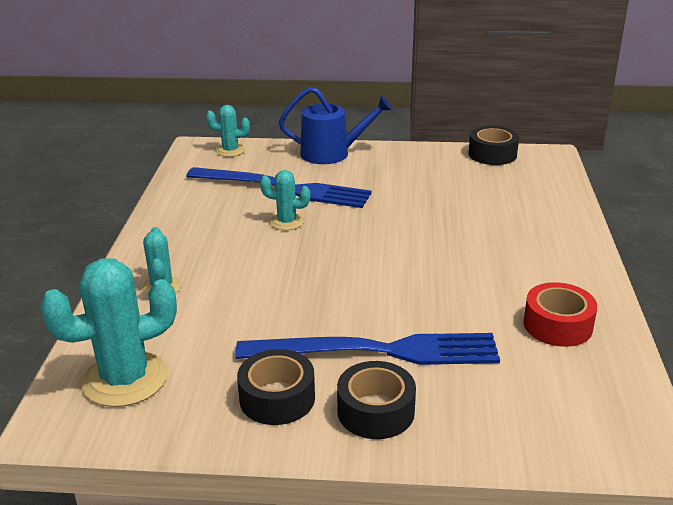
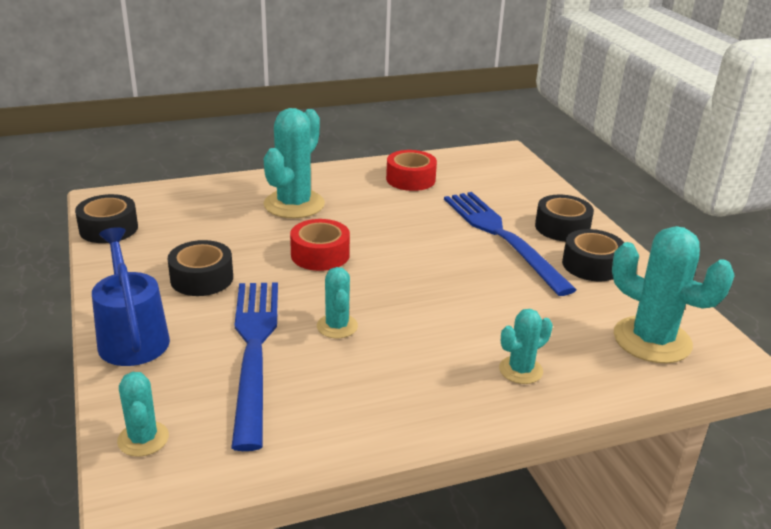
camera: 115 degrees left, 0 degrees up
(392, 181) = (202, 278): none -> black tape
(401, 233) = (320, 255): none -> red tape
(510, 237) = (294, 204): none -> turquoise cactus

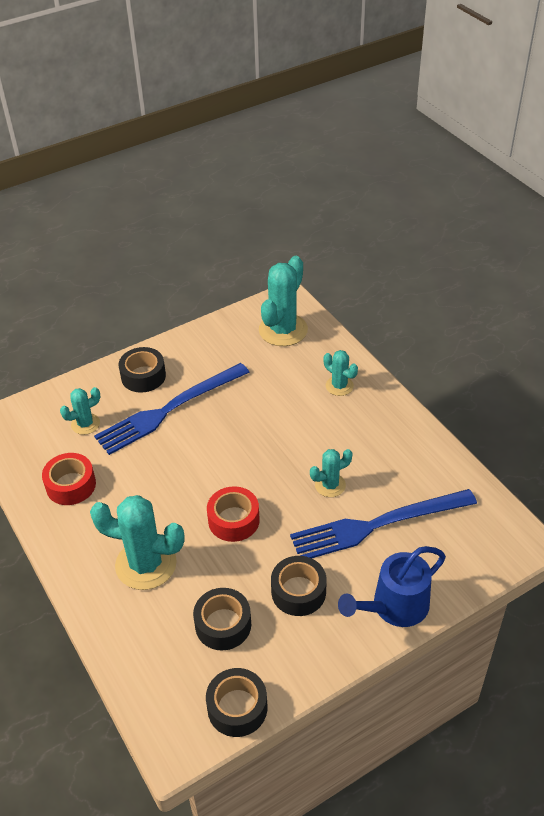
camera: 100 degrees left, 15 degrees up
(143, 439) = (489, 554): turquoise cactus -> turquoise cactus (85, 424)
(591, 265) = (198, 358): black tape -> black tape (223, 625)

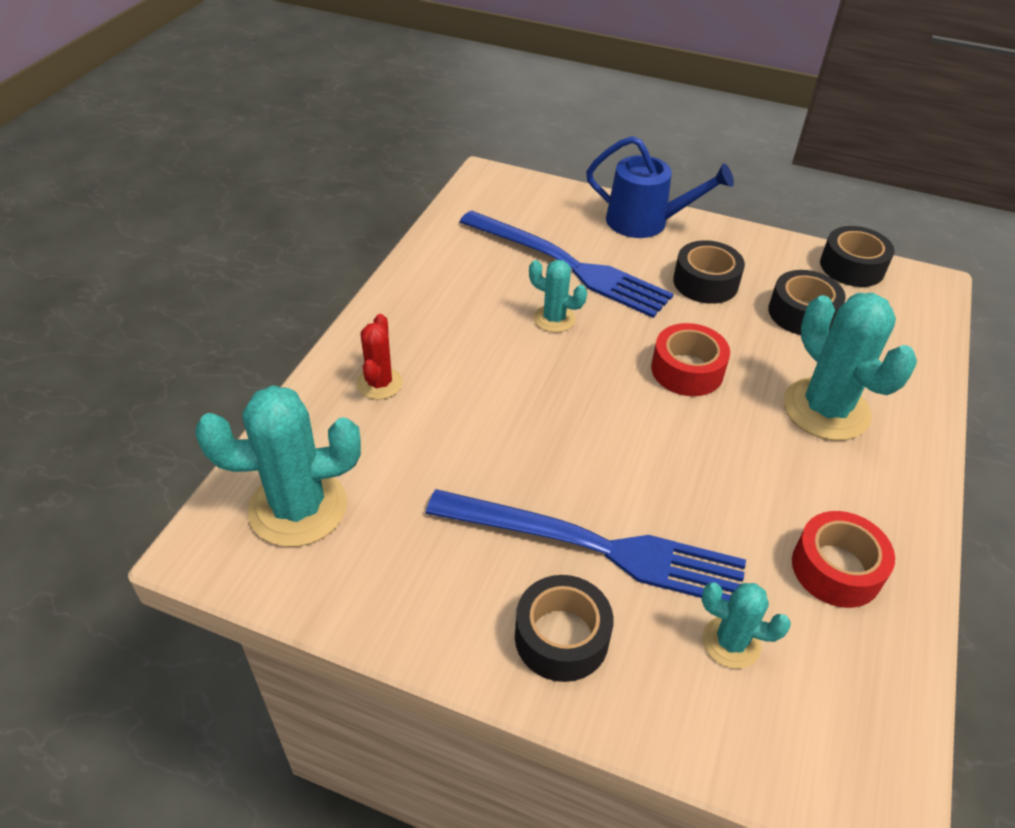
camera: 130 degrees left, 0 degrees up
(339, 386) = (379, 383): turquoise cactus -> red cactus

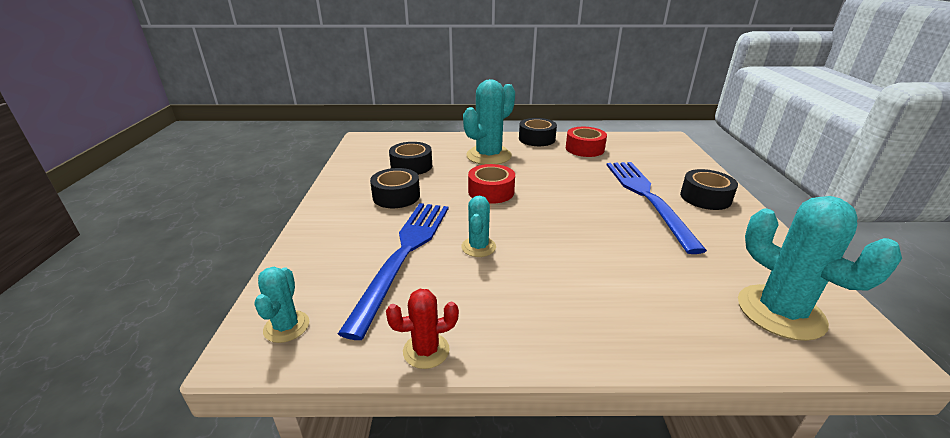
camera: 110 degrees left, 15 degrees down
(379, 383) = (630, 316): red cactus -> red cactus (426, 350)
(645, 222) = (323, 229): blue watering can -> none
(731, 642) = (649, 164): turquoise cactus -> turquoise cactus (286, 326)
(852, 267) = (355, 156): black tape -> black tape (537, 139)

